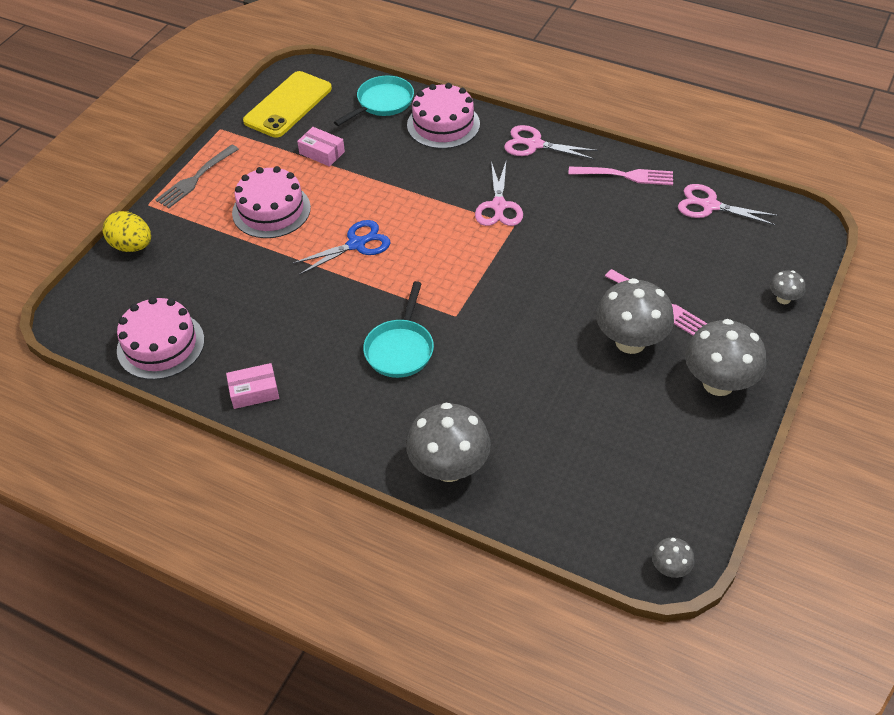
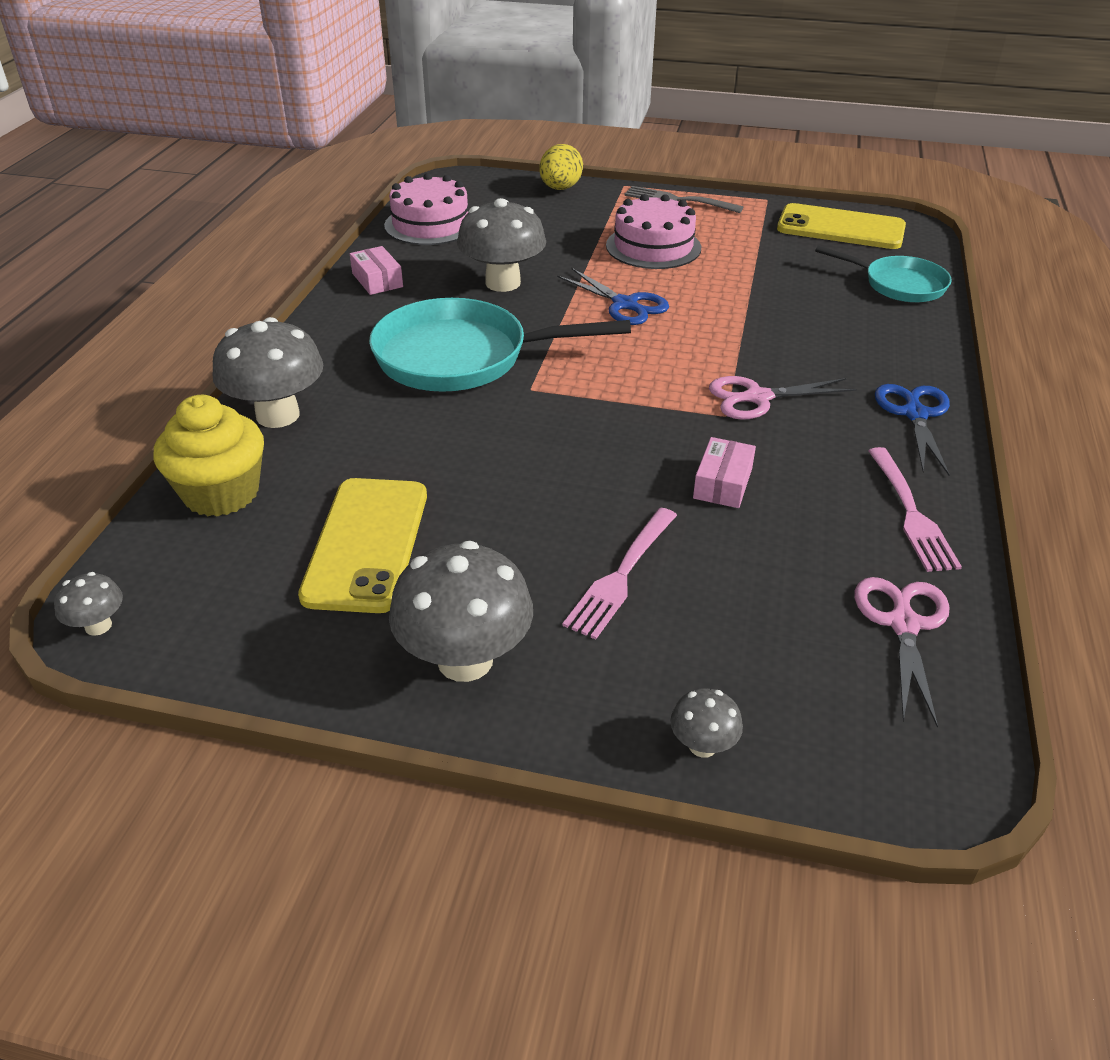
camera: 75 degrees right, 10 degrees down
(322, 153) = (771, 260): pink box -> pink box (722, 483)
(400, 349) = (461, 357): turquoise pan -> turquoise pan, size x1.69
(443, 124) = (894, 333): pink cake -> none
(534, 144) = (915, 414): pink scissors -> blue scissors
(541, 503) = (221, 493): none -> yellow cupcake
(611, 421) = (366, 544): none -> yellow phone
(630, 342) = (530, 550): grey mushroom -> grey mushroom (503, 283)

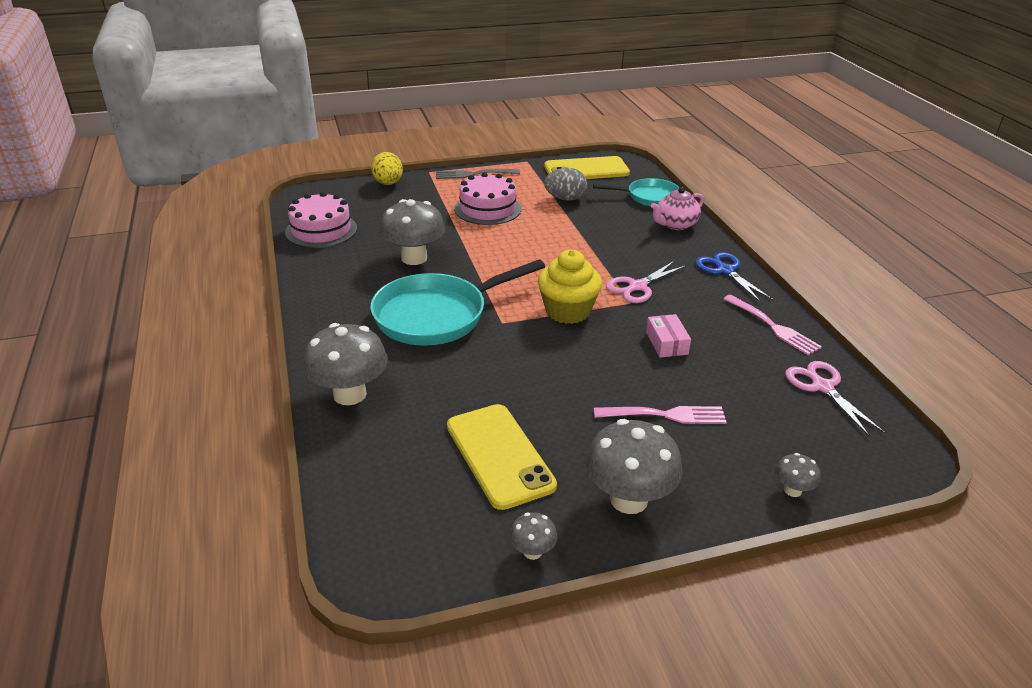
camera: 30 degrees left, 5 degrees down
(98, 626) = (373, 581): grey mushroom -> grey mushroom (532, 552)
(221, 493) = (366, 460): yellow cupcake -> yellow cupcake (568, 311)
(377, 280) = (323, 280): pink box -> none
(621, 574) = (664, 415): pink fork -> pink fork turned 90 degrees counterclockwise
(625, 305) = (507, 251): blue scissors -> none
(771, 258) = (565, 199): none -> grey egg
(901, 331) = (675, 224): none -> pink teapot

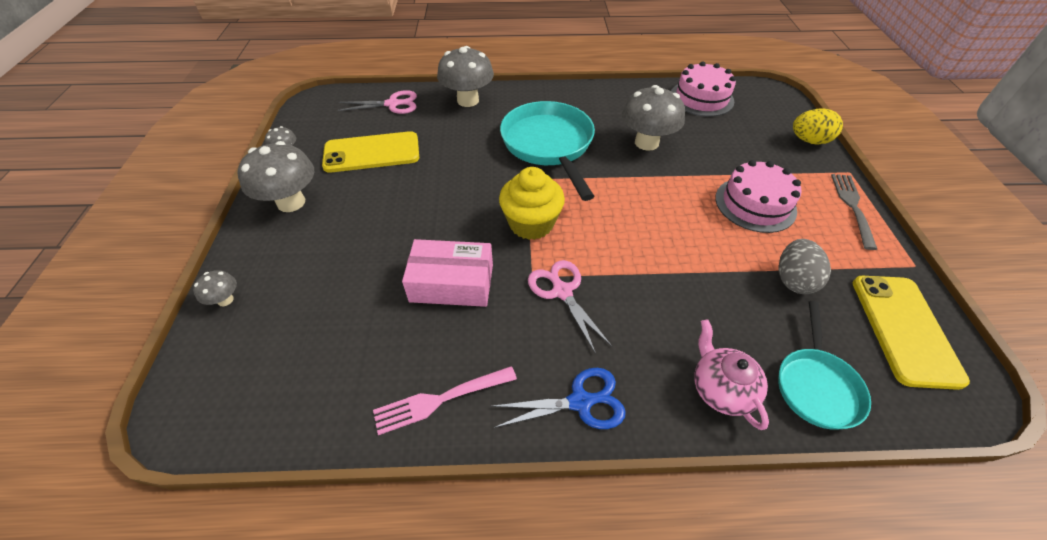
camera: 105 degrees right, 15 degrees up
(664, 415) = (357, 248): pink fork -> none
(666, 343) = (452, 283): pink box -> pink box, size x1.70
(822, 387) = (318, 395): pink scissors -> pink scissors (393, 104)

